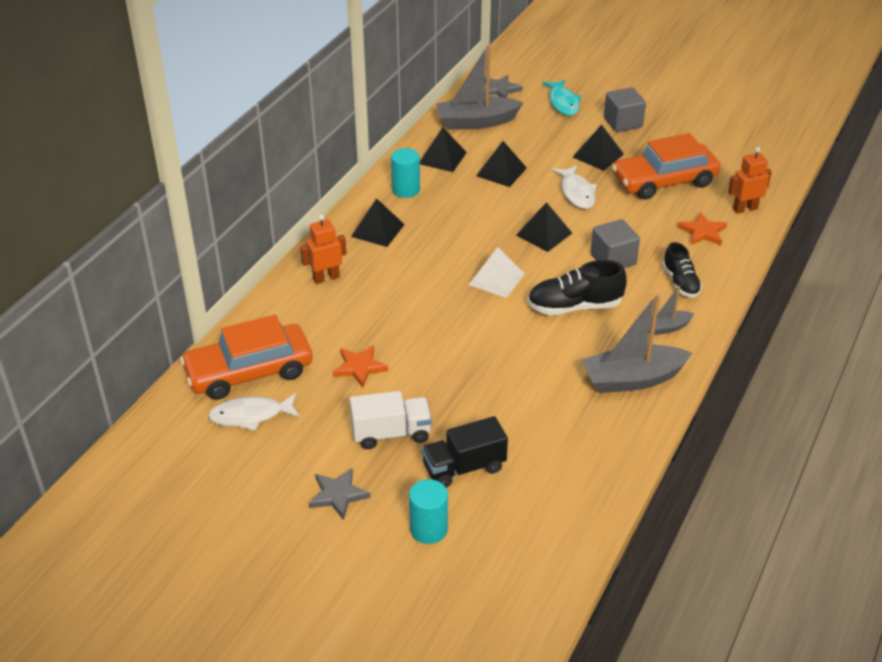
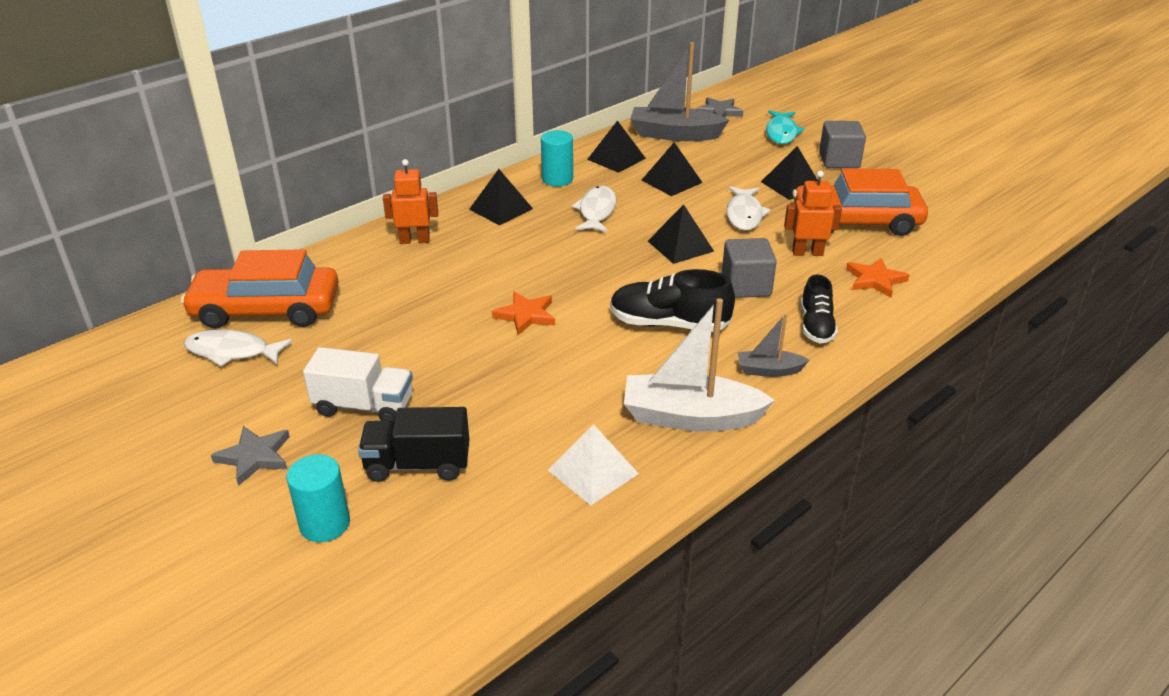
camera: 20 degrees right, 5 degrees down
(359, 367) = (382, 331): orange star -> orange star (526, 315)
(458, 215) = (596, 211): none -> white fish
(496, 279) = (596, 278): white pyramid -> white pyramid (592, 472)
(632, 379) = (690, 417): grey boat -> white boat
(744, 209) = (943, 266): orange robot -> orange robot (807, 253)

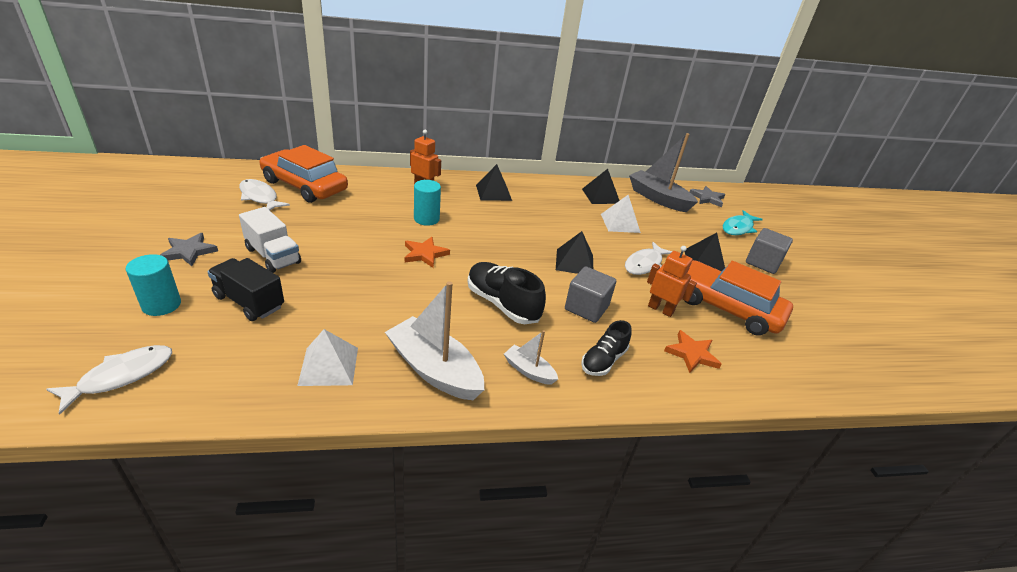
camera: 30 degrees right, 0 degrees up
(557, 179) = (548, 191): turquoise cylinder -> turquoise cylinder (426, 219)
(596, 211) = (548, 218): white fish -> white fish (121, 376)
(671, 181) = (620, 223): black pyramid -> white pyramid
(769, 370) = (529, 371): grey boat -> white boat

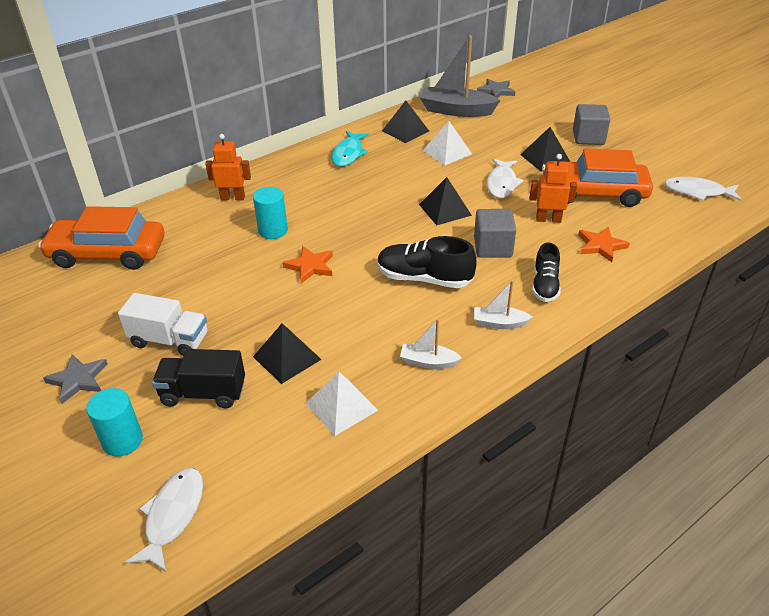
camera: 25 degrees left, 5 degrees up
(260, 197) = (75, 288): white fish -> white fish (697, 192)
(434, 369) = (428, 362): white boat -> white boat, size x0.51
(493, 192) = (305, 172): black pyramid -> black pyramid (287, 358)
(738, 228) = (544, 111): turquoise fish -> turquoise fish (348, 154)

